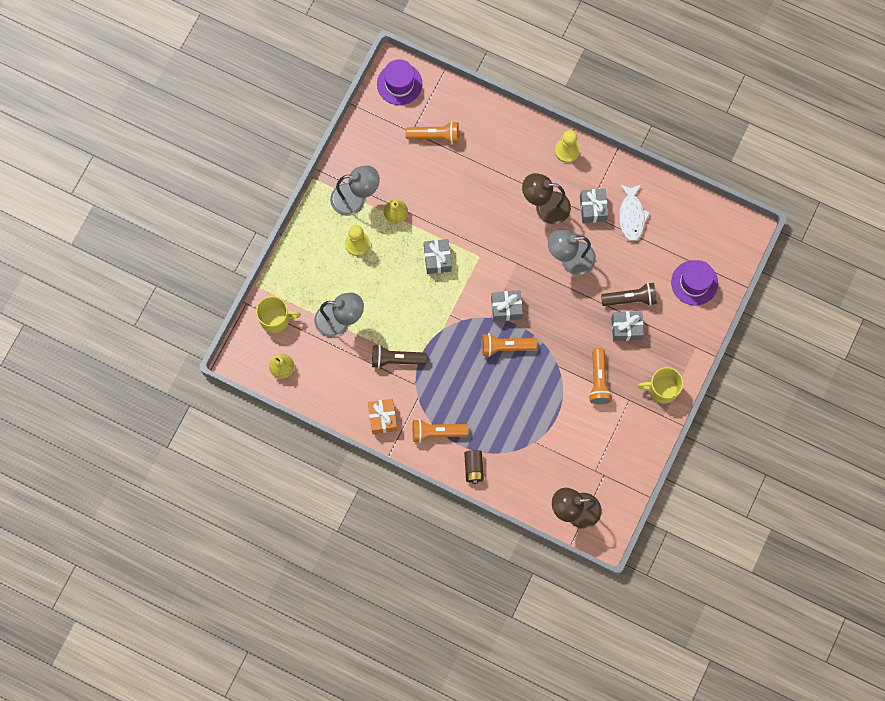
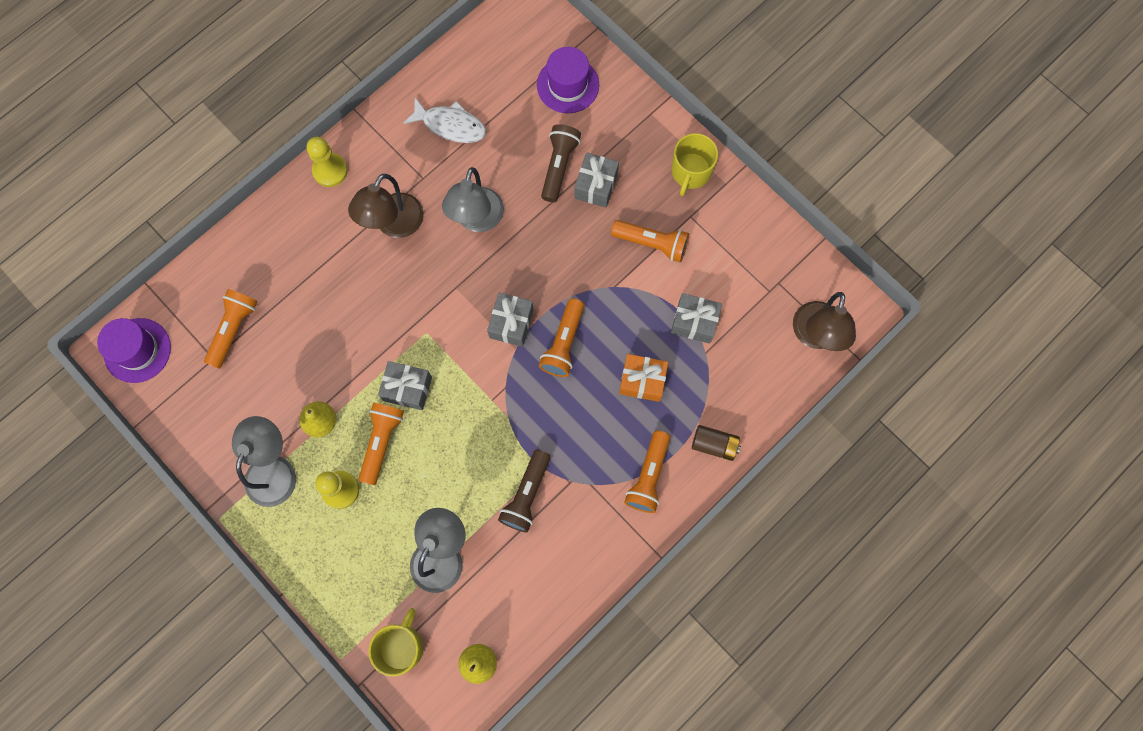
camera: 70 degrees left, 0 degrees up
(382, 418) = (602, 544): orange gift -> orange gift (642, 381)
(397, 257) = (381, 442): none -> orange flashlight
(593, 209) = (421, 168): grey gift -> grey gift (694, 322)

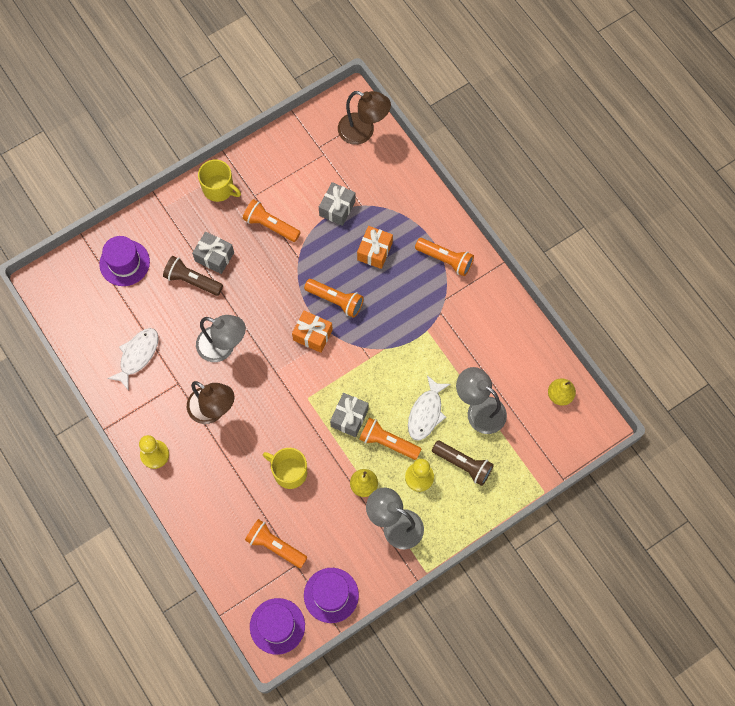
camera: 80 degrees left, 5 degrees down
(179, 406) = (331, 595): none -> purple hat
(401, 646) = (541, 447): yellow mug -> yellow mug (289, 472)
(427, 485) = (426, 413): none -> white fish
(511, 323) = (312, 335): grey gift -> orange gift
(526, 495) = (445, 344): brown flashlight -> brown flashlight (463, 464)
(652, 243) = (270, 225): orange flashlight -> orange flashlight turned 90 degrees counterclockwise
(714, 445) = (430, 212): brown battery -> none

